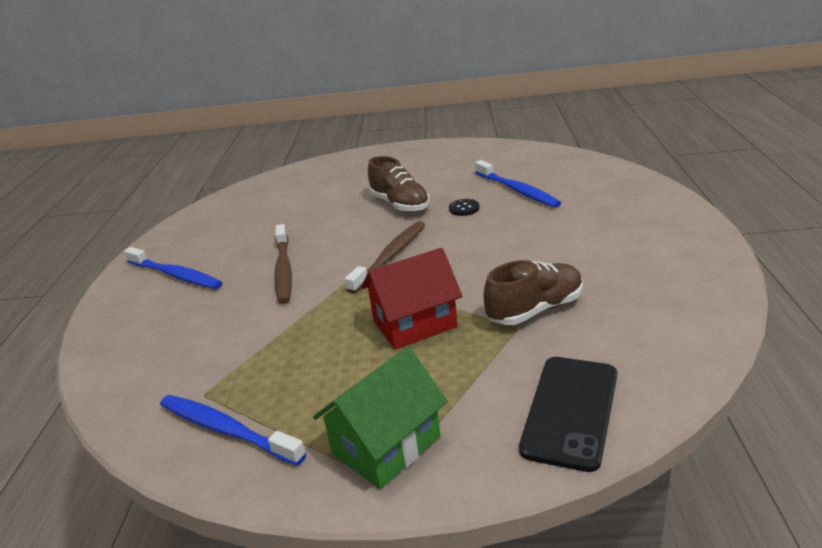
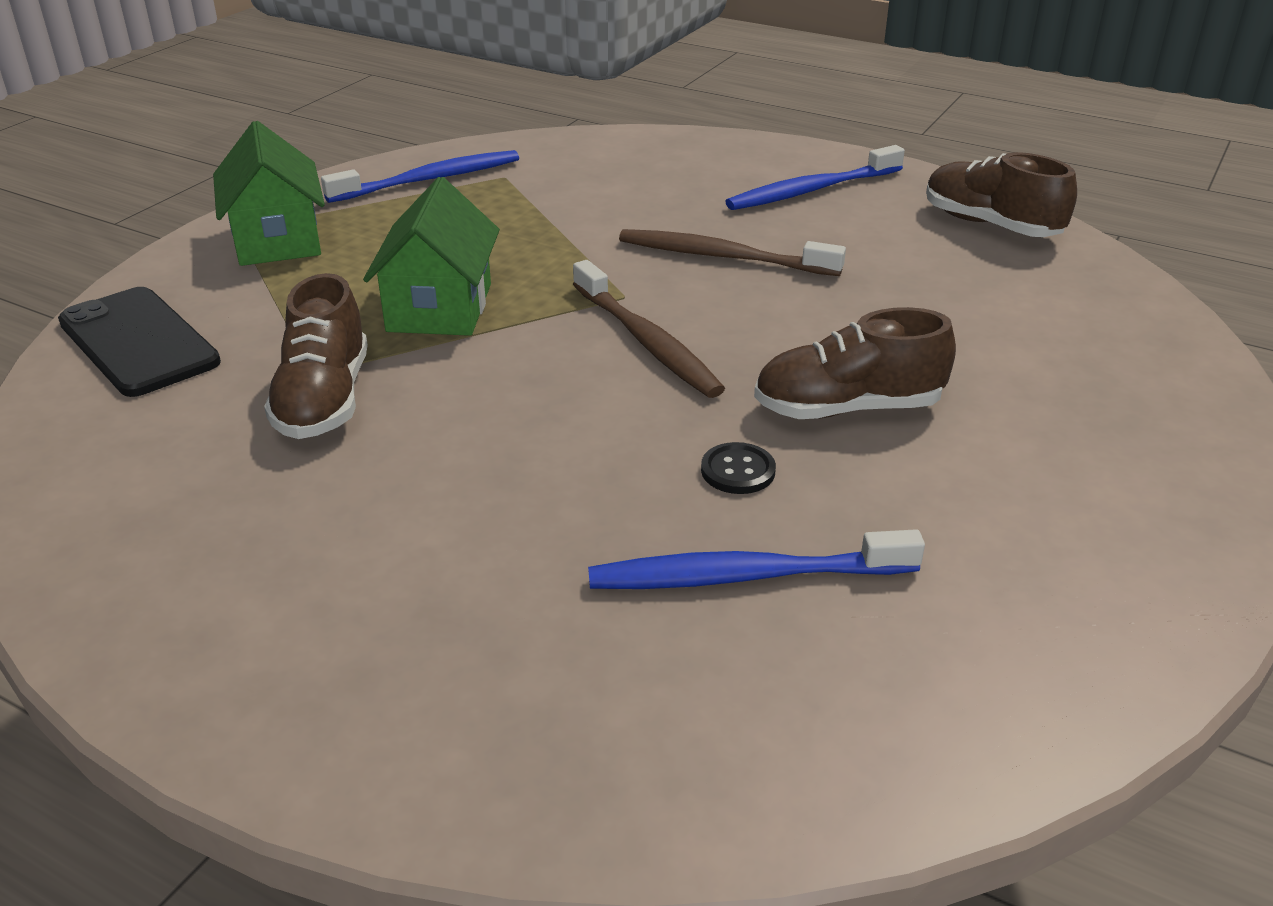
camera: 115 degrees right, 5 degrees up
(201, 223) = (990, 225): none -> brown shoe
(415, 324) = (439, 307): red house -> green house

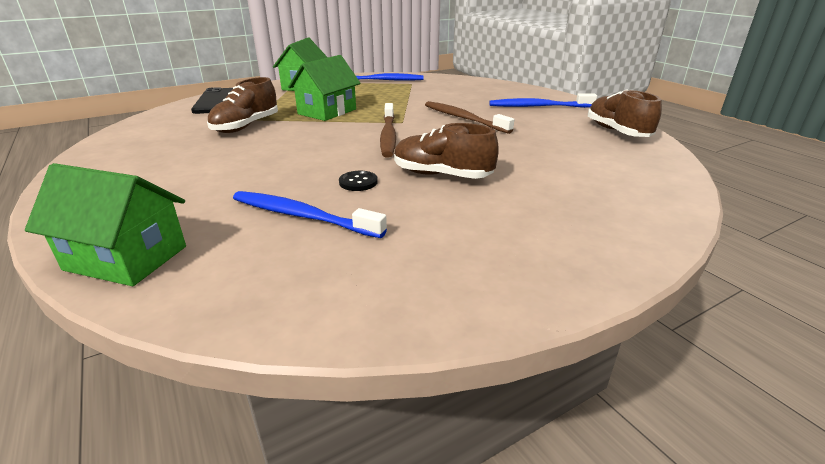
camera: 30 degrees right, 5 degrees down
(581, 779) = (126, 258): none -> green house

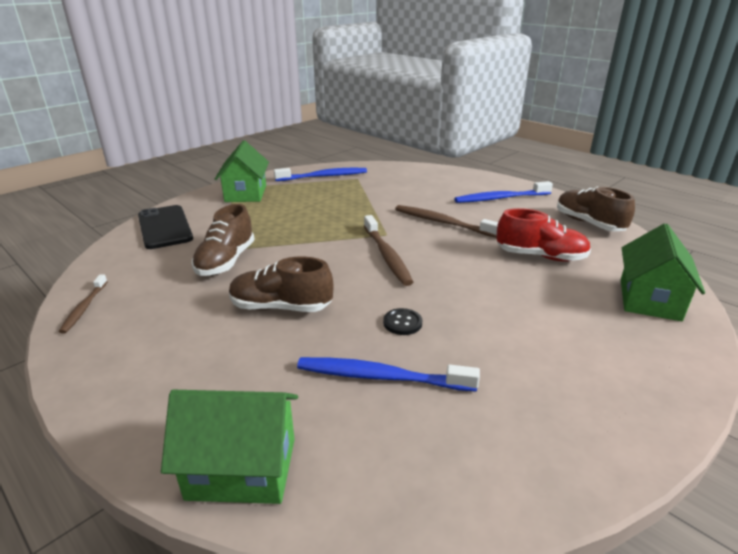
camera: 15 degrees left, 0 degrees up
(111, 143) = (84, 307): none -> brown toothbrush
(327, 111) = (299, 229): green house -> green house (649, 299)
(442, 175) = (474, 301): brown shoe -> brown shoe (281, 307)
(541, 151) = (540, 256): none -> red shoe

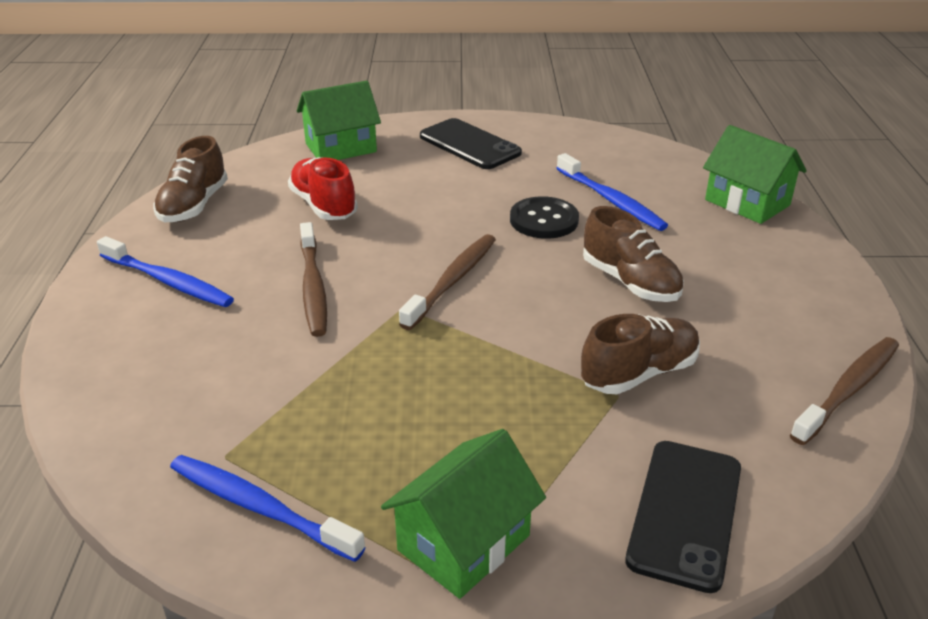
camera: 135 degrees left, 5 degrees up
(84, 307) = (847, 390): brown toothbrush -> brown toothbrush, size x1.66
(402, 323) = (544, 220): black button -> black button, size x1.74
(597, 367) = (469, 145): none -> black phone

